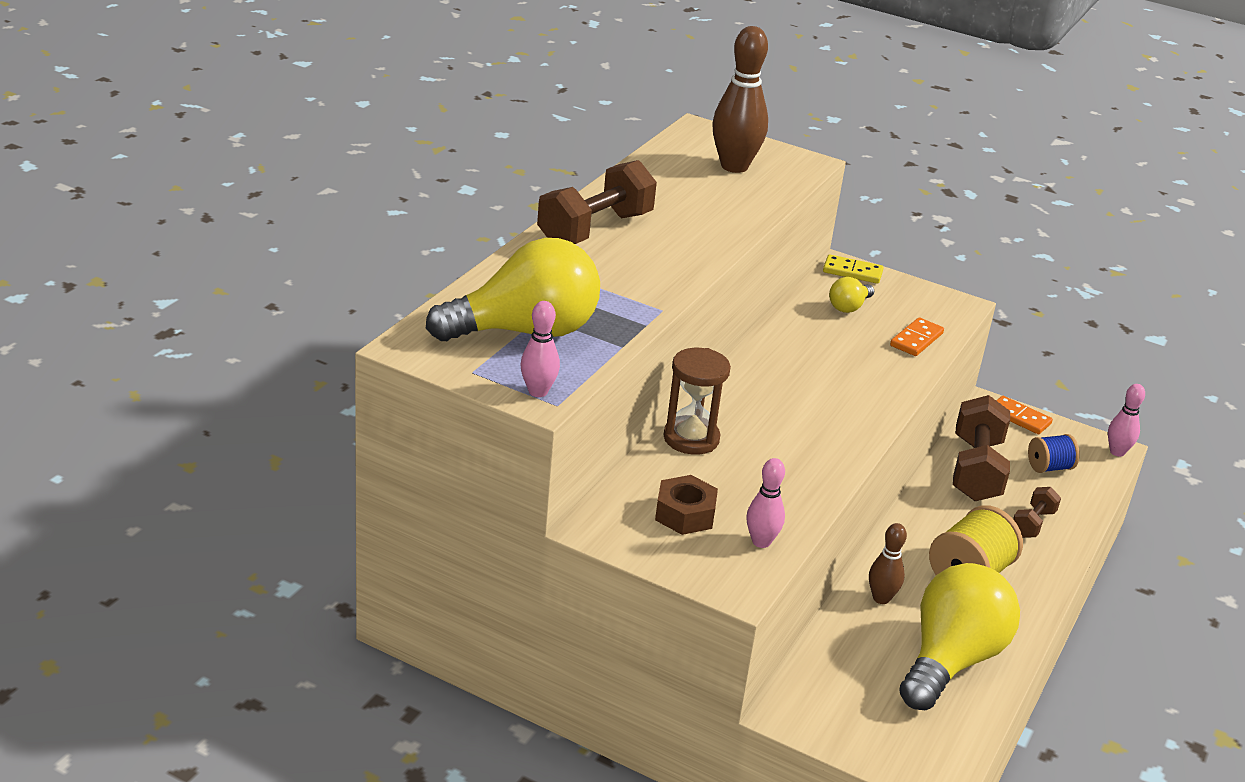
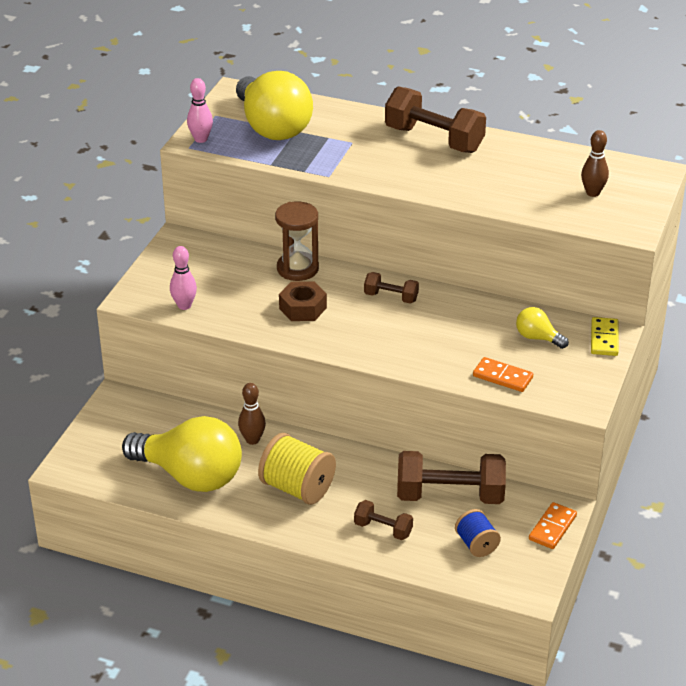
camera: 85 degrees right, 5 degrees up
(685, 514) = (205, 272): brown nut -> brown nut (302, 308)
(734, 166) = (592, 193): brown bowling pin -> brown bowling pin, size x0.55
(763, 382) = (391, 297): none -> brown dumbbell
(1117, 452) = (526, 595): pink bowling pin -> none

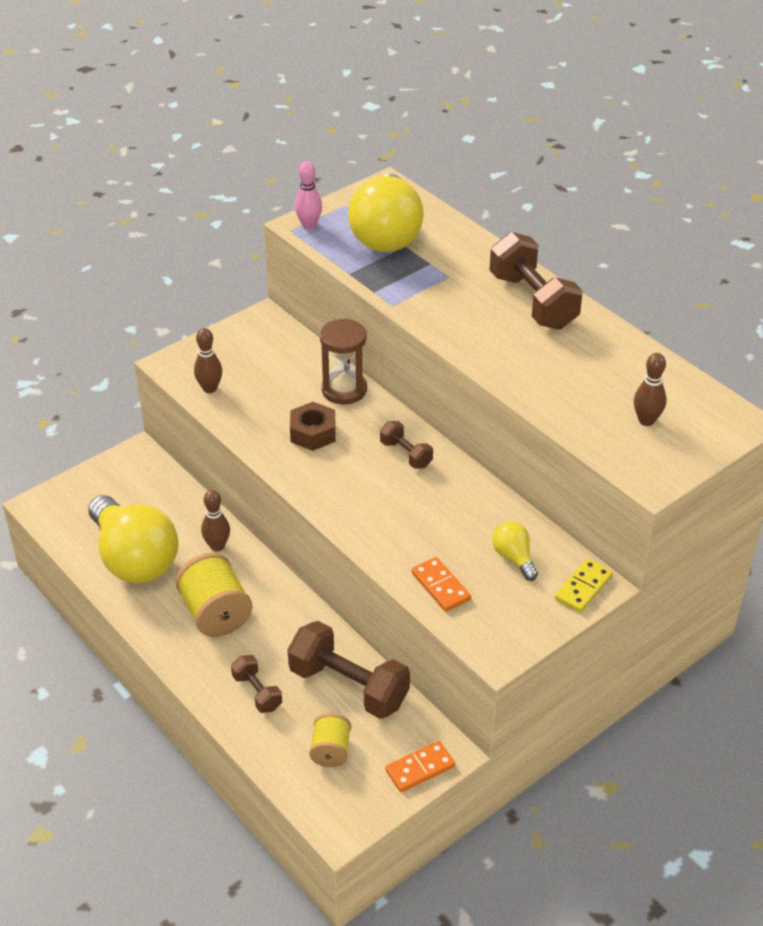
camera: 30 degrees right, 5 degrees up
(184, 305) = (210, 388): pink bowling pin -> brown bowling pin
(476, 544) = (330, 751): blue spool -> yellow spool

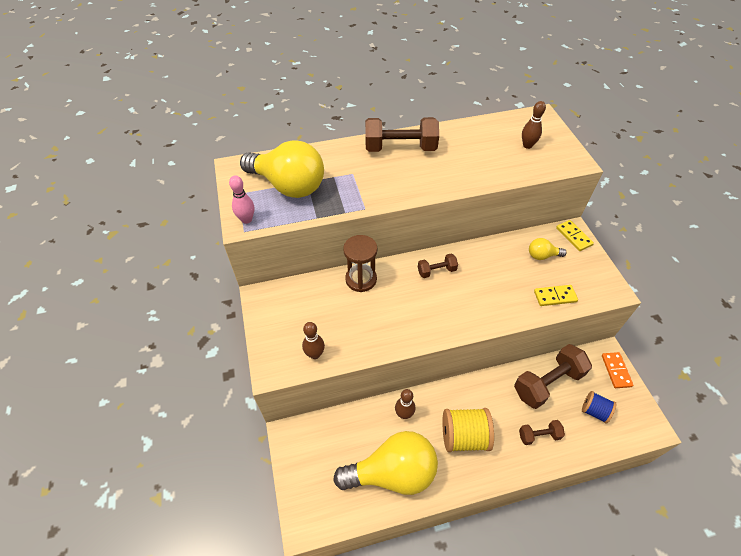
camera: 65 degrees left, 10 degrees up
(313, 433) = (393, 310): brown nut -> none
(330, 751) = (594, 411): yellow spool -> blue spool
(440, 586) = (555, 296): orange domino -> yellow domino

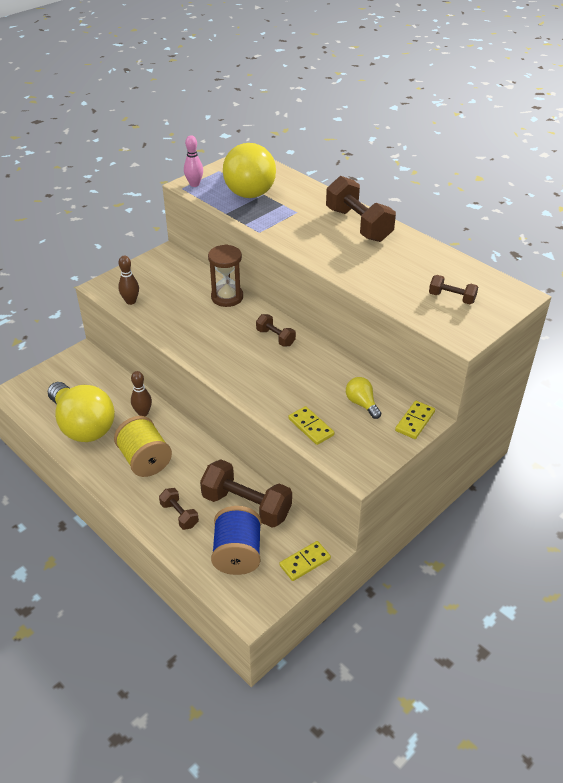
camera: 60 degrees right, 10 degrees down
(527, 145) = (451, 298): brown bowling pin -> brown dumbbell
(594, 411) = (237, 554): blue spool -> blue spool, size x1.69
(616, 371) = (305, 562): orange domino -> yellow domino

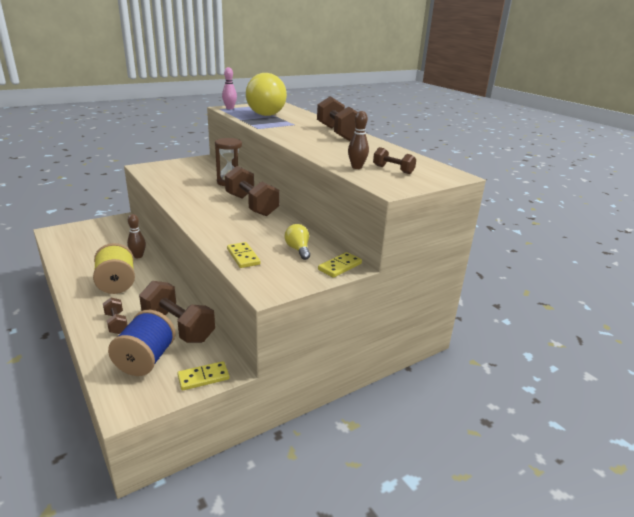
camera: 10 degrees right, 15 degrees down
(83, 425) = (86, 256): yellow light bulb -> none
(131, 301) = (156, 175): brown bowling pin -> brown bowling pin (356, 167)
(275, 337) = (251, 205): brown dumbbell -> brown dumbbell, size x1.94

